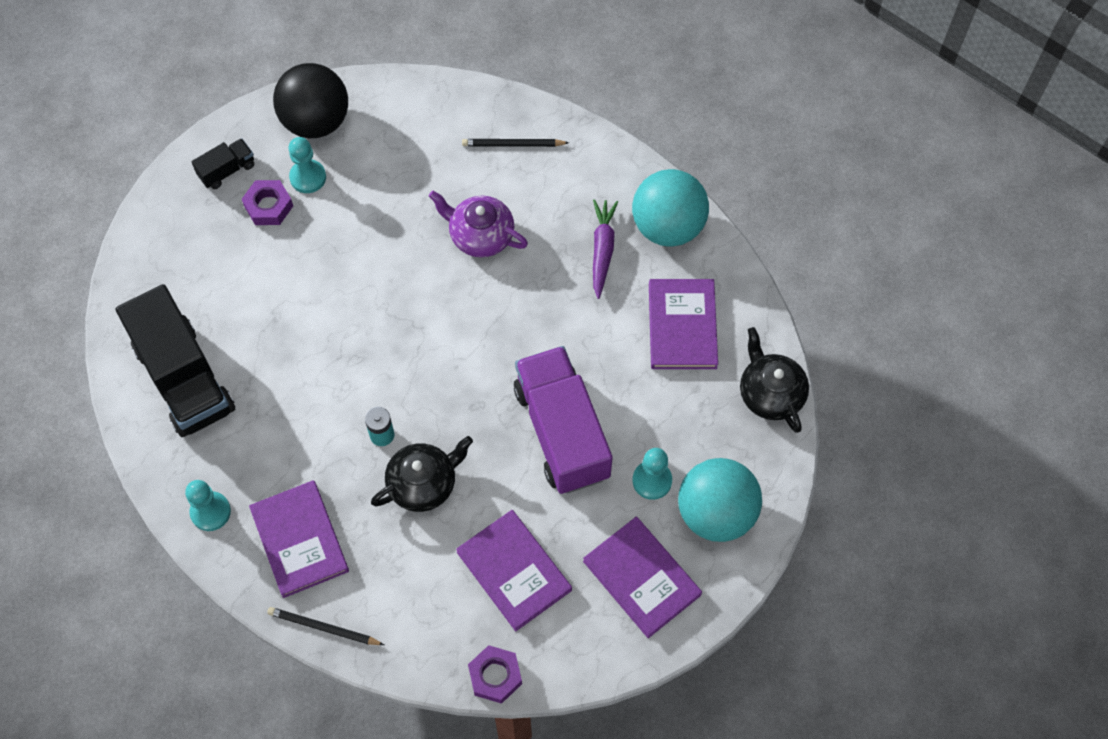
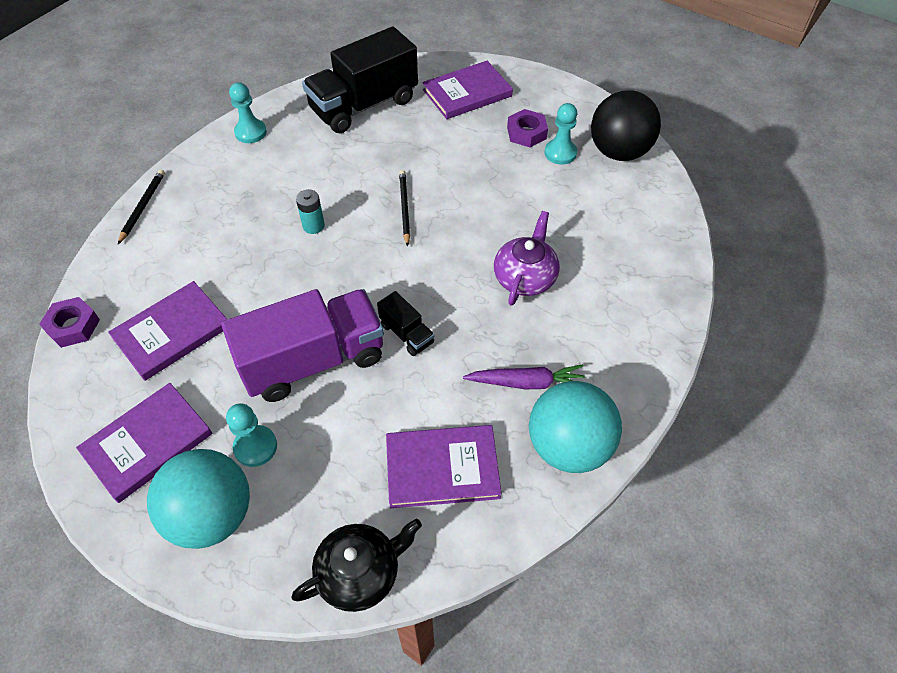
camera: 85 degrees right, 10 degrees down
(227, 170) = (555, 106): black truck -> black truck (406, 333)
(299, 540) = (221, 184): purple book -> purple book (467, 93)
(423, 483) = (265, 258): black teapot -> none
(513, 144) = (635, 295): black pencil -> black pencil (404, 208)

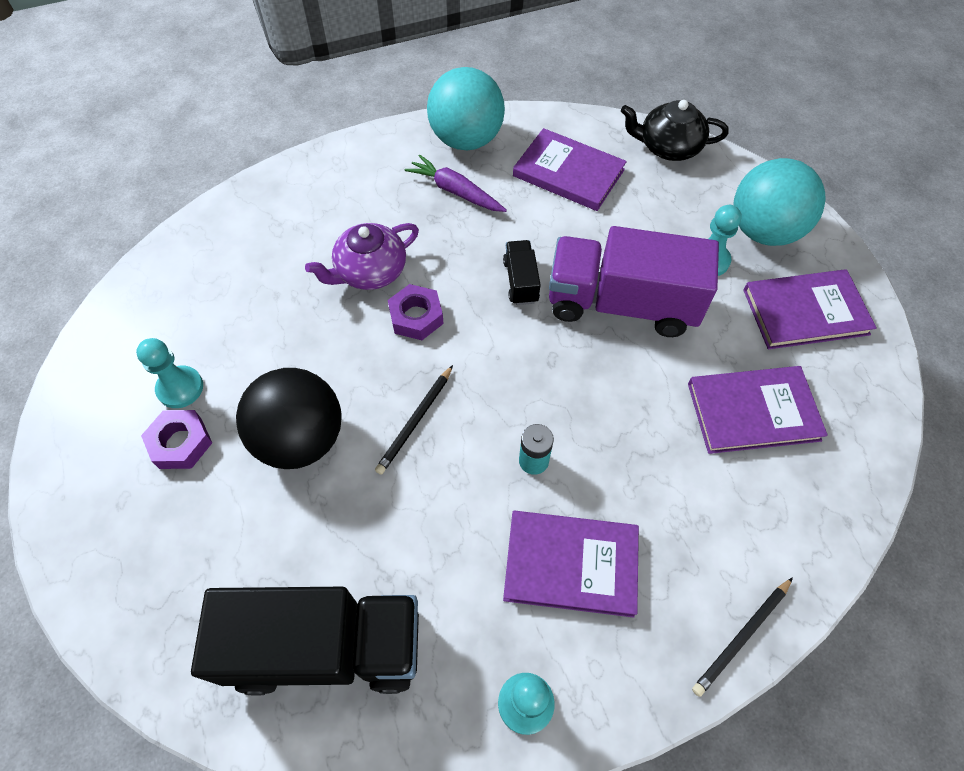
camera: 145 degrees left, 5 degrees up
(73, 326) = (866, 483): purple nut -> purple nut (416, 317)
(467, 93) = (172, 570): purple book -> purple book (571, 564)
(618, 152) = (122, 349): black ball -> black ball (301, 439)

